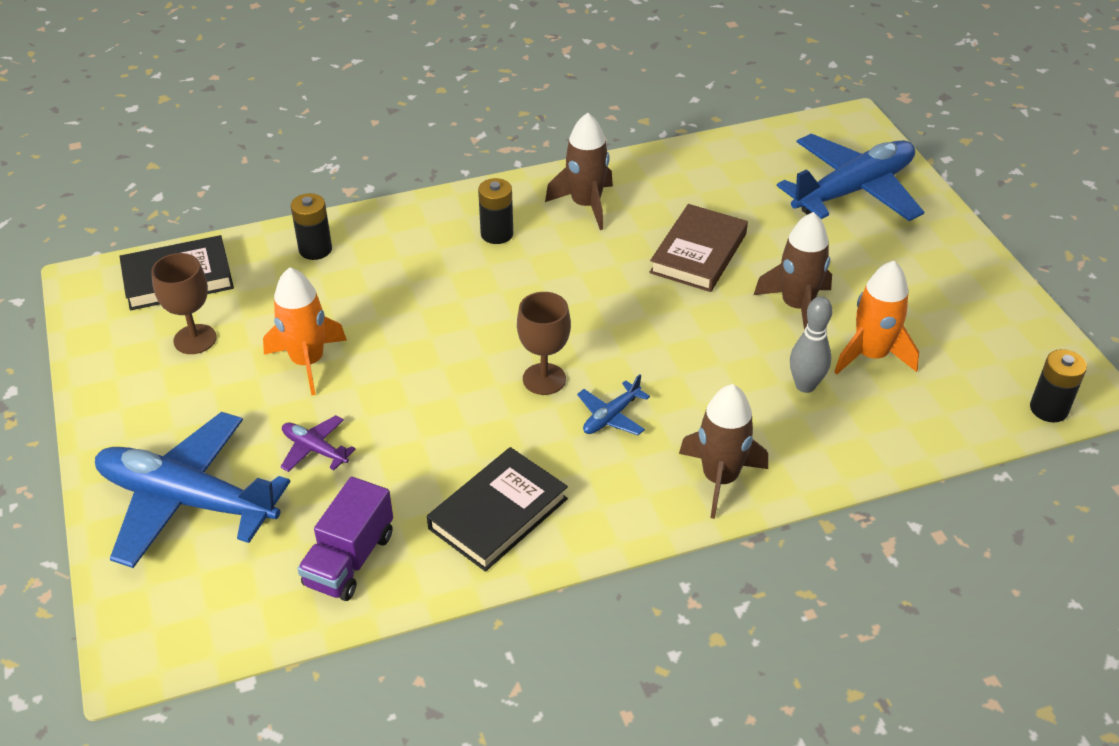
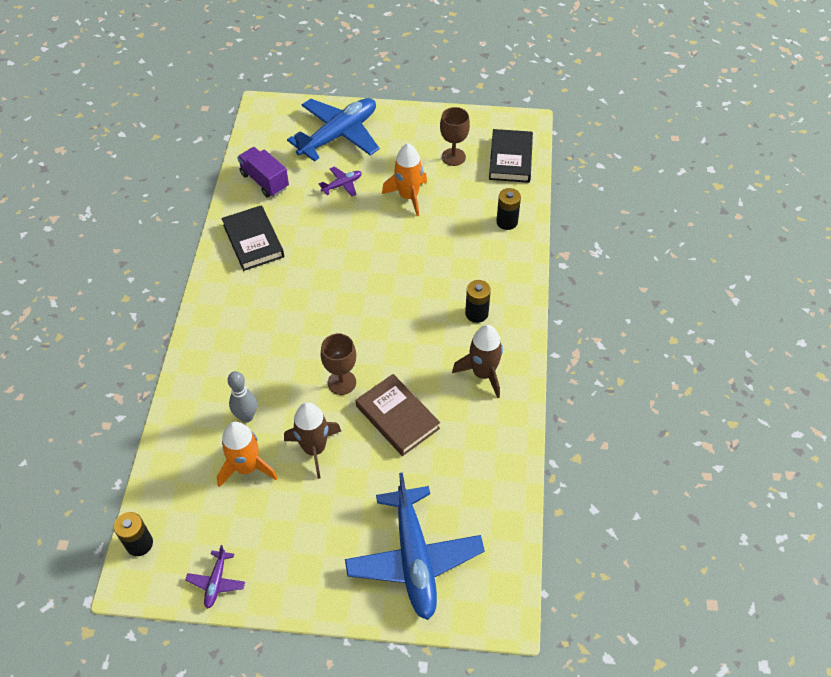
camera: 115 degrees right, 10 degrees up
(544, 379) = (333, 291): brown goblet -> brown goblet (342, 382)
(611, 417) = (285, 310): blue plane -> none
(719, 478) = (210, 340): brown rocket -> none
(1020, 322) = (216, 582): none -> purple plane

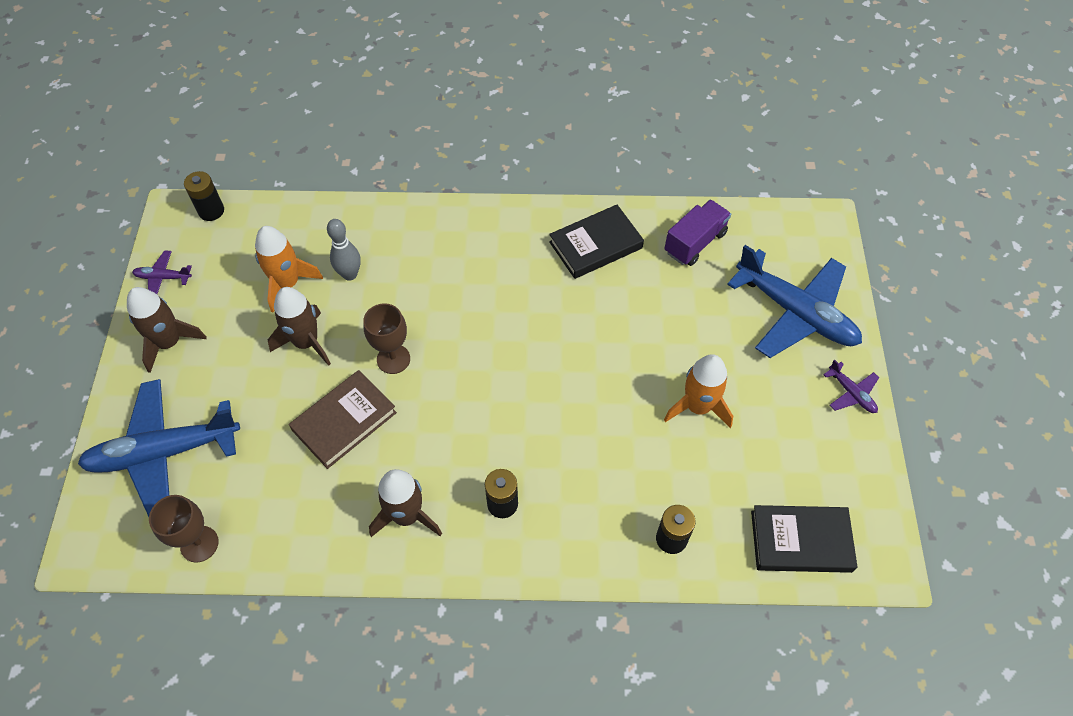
camera: 85 degrees right, 5 degrees up
(296, 567) = (169, 342): none -> brown rocket
(342, 185) = (704, 326): purple plane -> purple plane (851, 393)
(453, 157) = (787, 460): brown goblet -> brown goblet (199, 544)

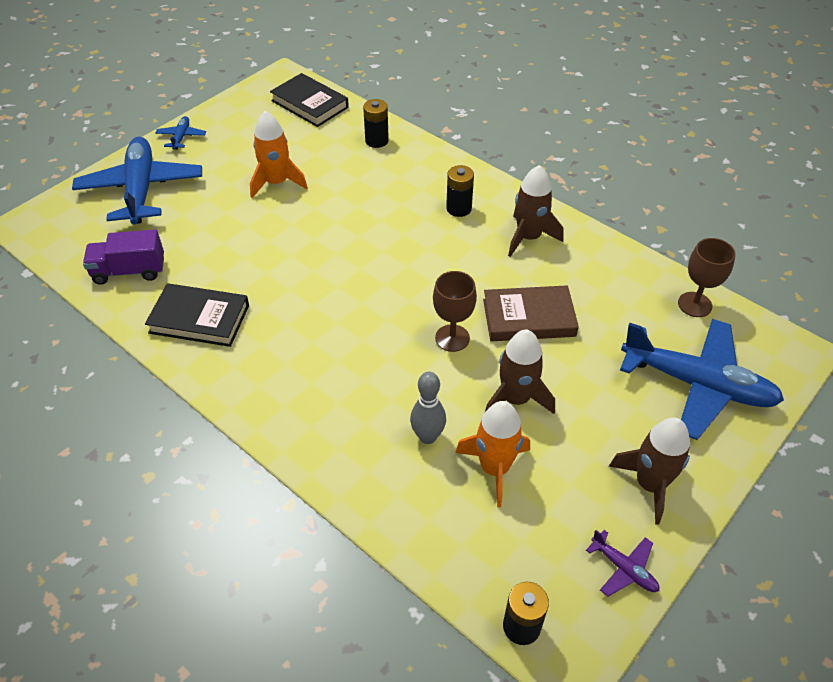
camera: 140 degrees left, 10 degrees down
(851, 393) = (181, 137): purple plane -> blue plane

